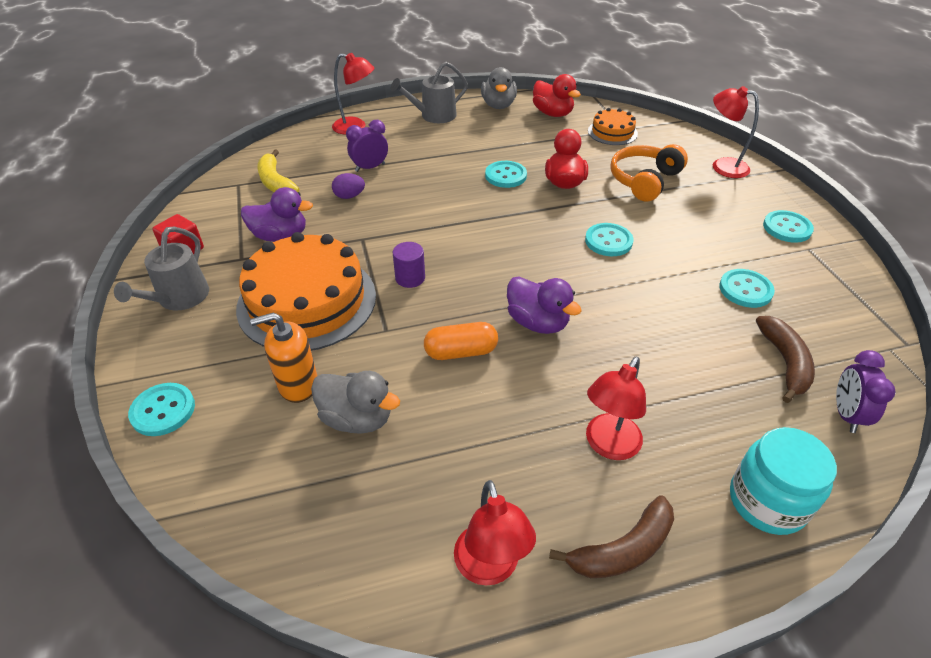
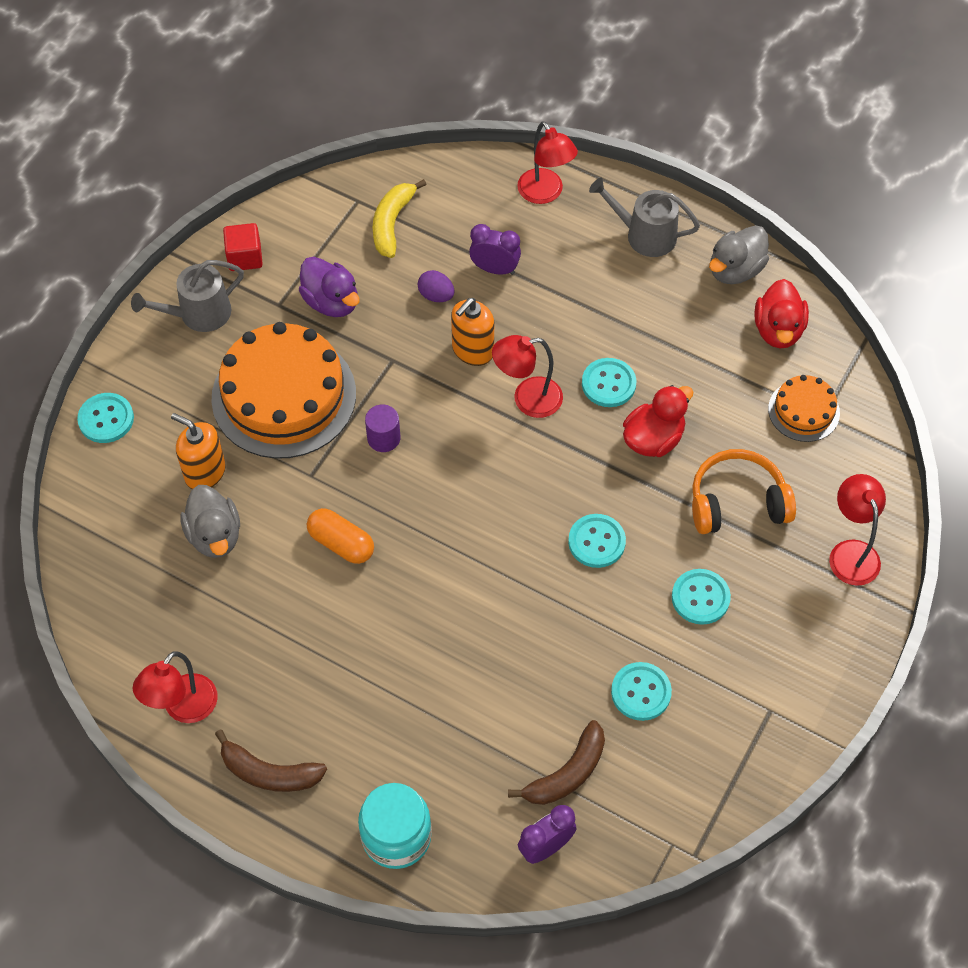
camera: 45 degrees right, 15 degrees up
(407, 206) = (472, 350): none -> orange soap dispenser
(537, 322) = (428, 568): purple duck -> none
(608, 446) = (348, 706): red lamp -> red lamp (527, 399)
(787, 228) = (788, 673): turquoise button -> turquoise button (700, 598)

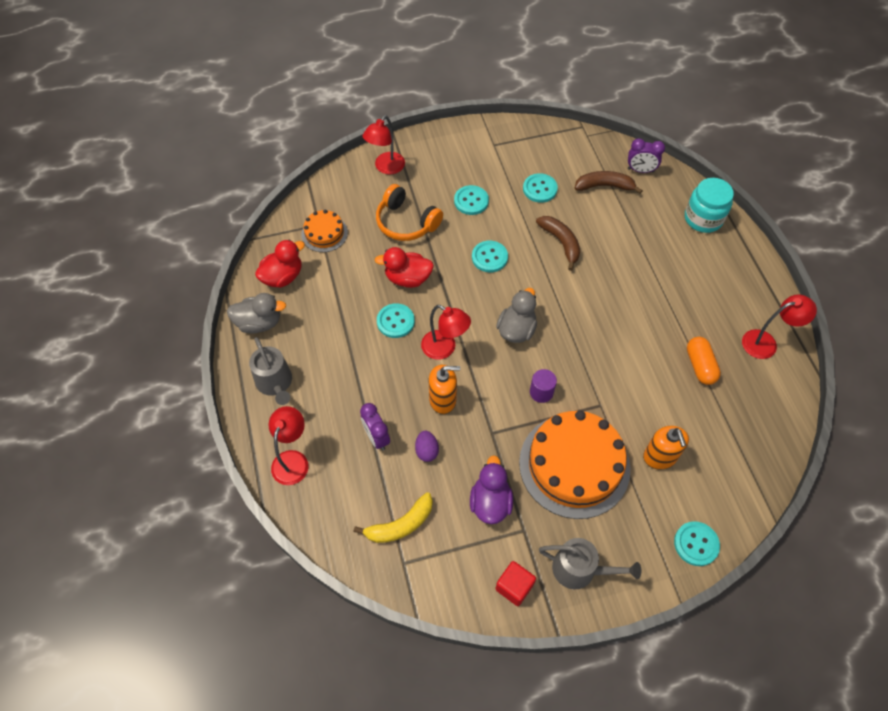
camera: 135 degrees left, 0 degrees up
(215, 535) = (682, 416): grey duck -> grey duck (516, 330)
(269, 772) = (743, 284): brown banana -> brown banana (561, 243)
(341, 543) = (616, 356): orange capsule -> orange capsule (700, 366)

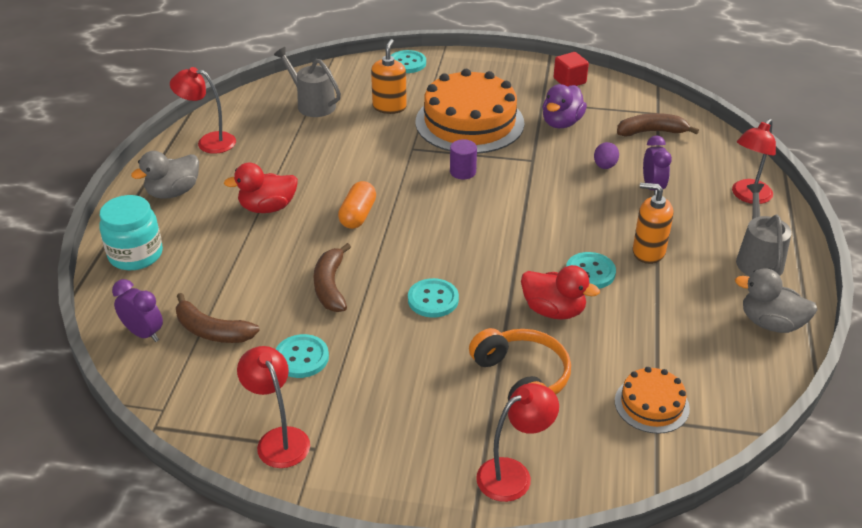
camera: 155 degrees left, 20 degrees down
(283, 277) = (728, 367): red duck -> red duck (267, 208)
(400, 525) = (651, 132): yellow banana -> brown banana
(443, 399) = (569, 194): orange soap dispenser -> orange soap dispenser (648, 252)
(444, 349) = (544, 232): red lamp -> red lamp (278, 439)
(471, 201) = (410, 375): turquoise button -> none
(516, 330) = (452, 223): grey duck -> grey duck (173, 192)
(579, 569) = (510, 75): grey watering can -> grey watering can (313, 104)
(700, 366) = (290, 146): orange capsule -> orange capsule (358, 215)

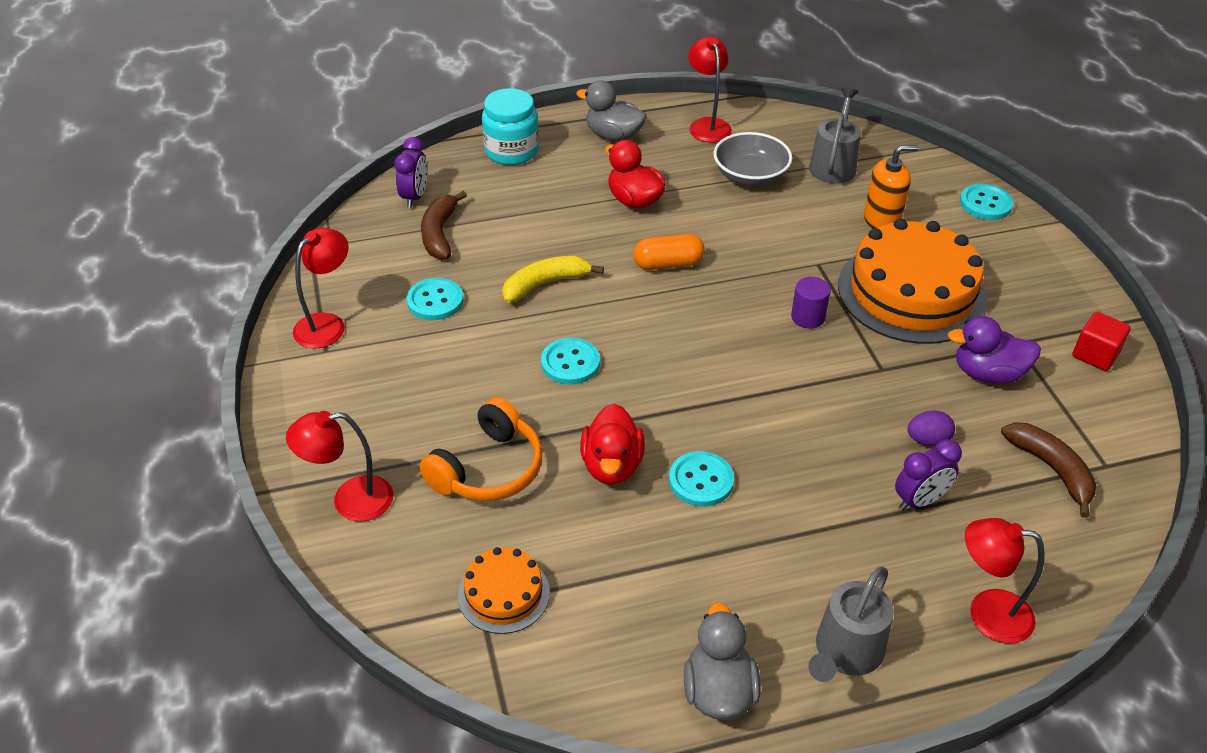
camera: 65 degrees right, 5 degrees up
(290, 143) = (750, 176): none -> grey bowl
(330, 286) = (545, 284): brown banana -> yellow banana
(513, 474) = (350, 501): red lamp -> red lamp turned 135 degrees clockwise
(648, 252) = (779, 527): orange soap dispenser -> none
(758, 260) = (845, 652): grey watering can -> grey watering can turned 150 degrees clockwise

